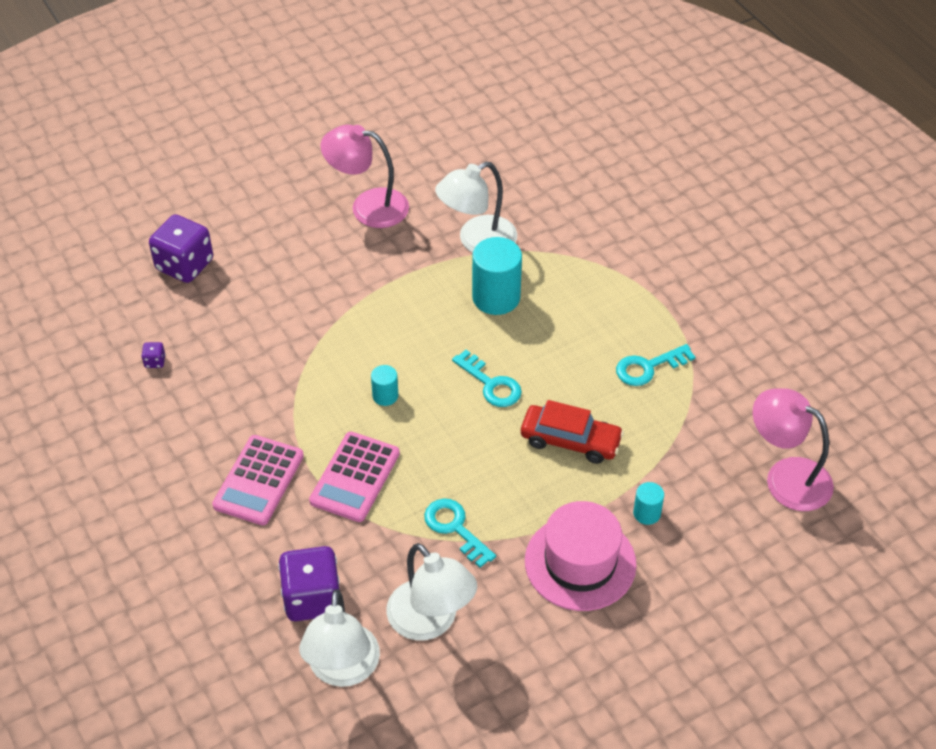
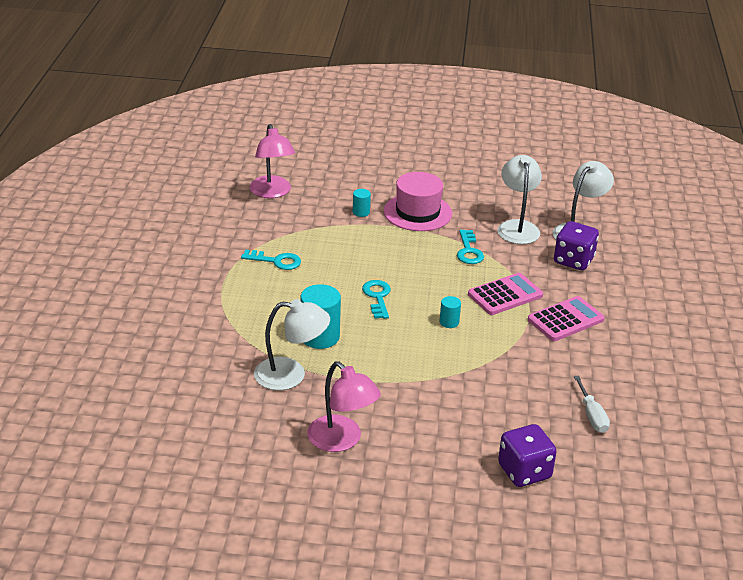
camera: 145 degrees left, 15 degrees down
(155, 361) = (592, 415): purple dice -> white screwdriver
(570, 441) = (363, 254): red car -> none

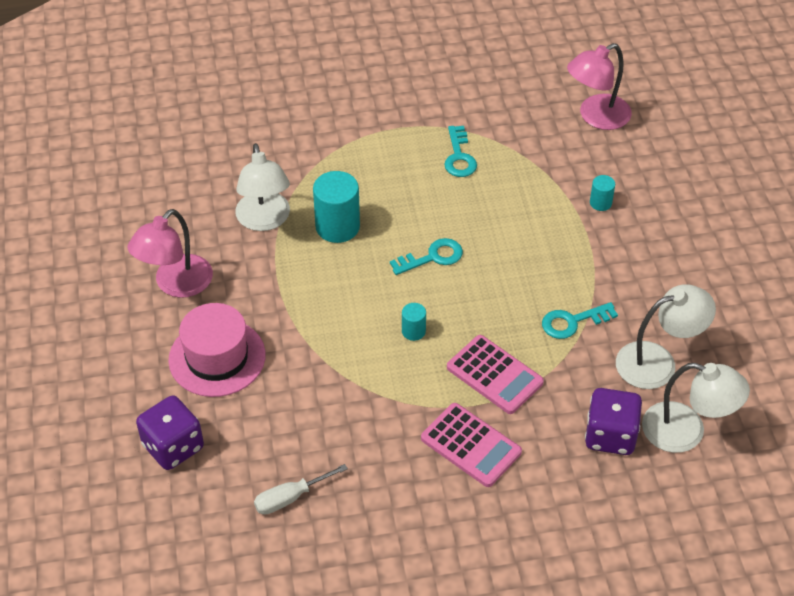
camera: 75 degrees right, 15 degrees up
(417, 212) = (632, 255): pink hat -> pink hat (217, 357)

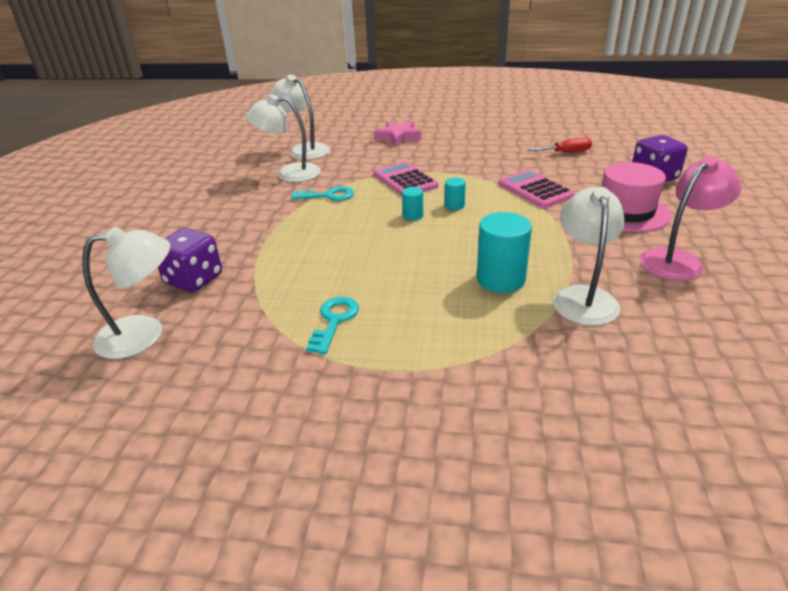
camera: 160 degrees left, 15 degrees down
(290, 498) = (566, 153): white screwdriver -> red screwdriver
(432, 257) = (415, 244): turquoise key -> none
(471, 445) = (440, 158): pink calculator -> pink calculator (535, 190)
(563, 503) = (398, 137): none -> pink star
(596, 117) = (144, 334): pink lamp -> white lamp
(600, 203) = (230, 258): turquoise cylinder -> turquoise cylinder (413, 215)
(610, 435) = (350, 153): purple dice -> purple dice (194, 279)

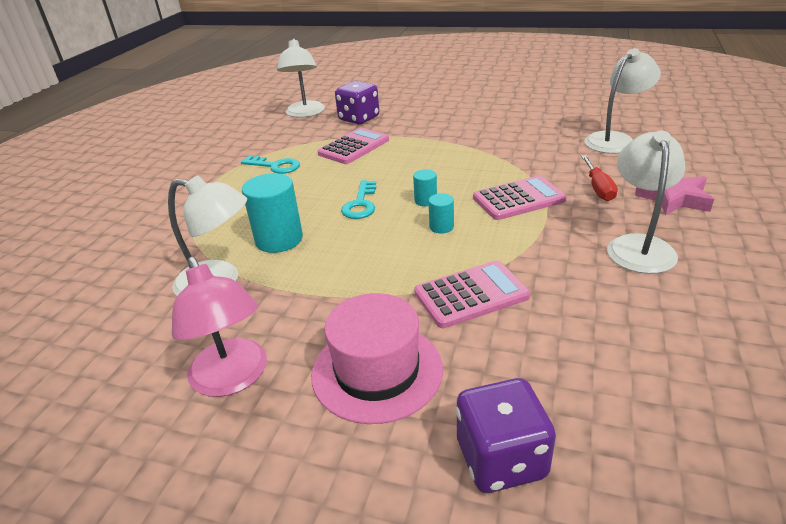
camera: 100 degrees right, 0 degrees up
(287, 269) = (354, 147): none -> pink calculator
(289, 173) = (545, 136): white lamp -> white lamp (638, 245)
(328, 196) = (485, 157): turquoise key -> turquoise key (361, 204)
(566, 153) = (627, 361): red screwdriver -> red screwdriver (598, 188)

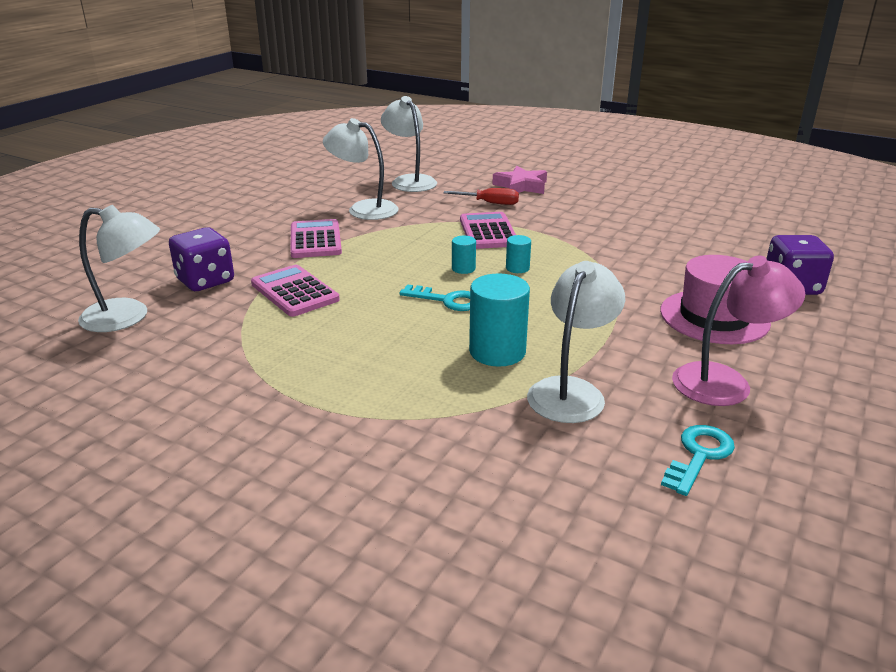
camera: 80 degrees left, 5 degrees down
(275, 166) = (297, 348): turquoise key -> turquoise key (699, 455)
(471, 295) = (625, 271): pink calculator -> pink calculator (315, 240)
(638, 245) = (580, 209): white lamp -> white lamp (363, 209)

